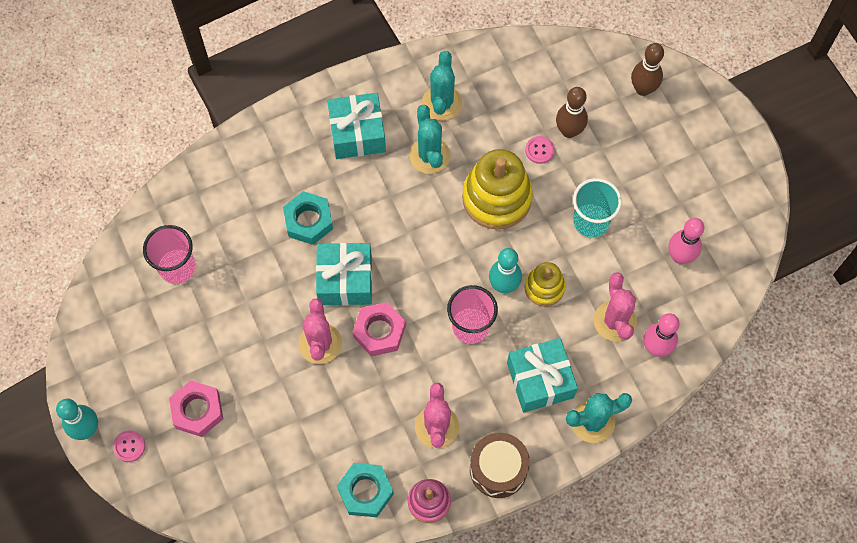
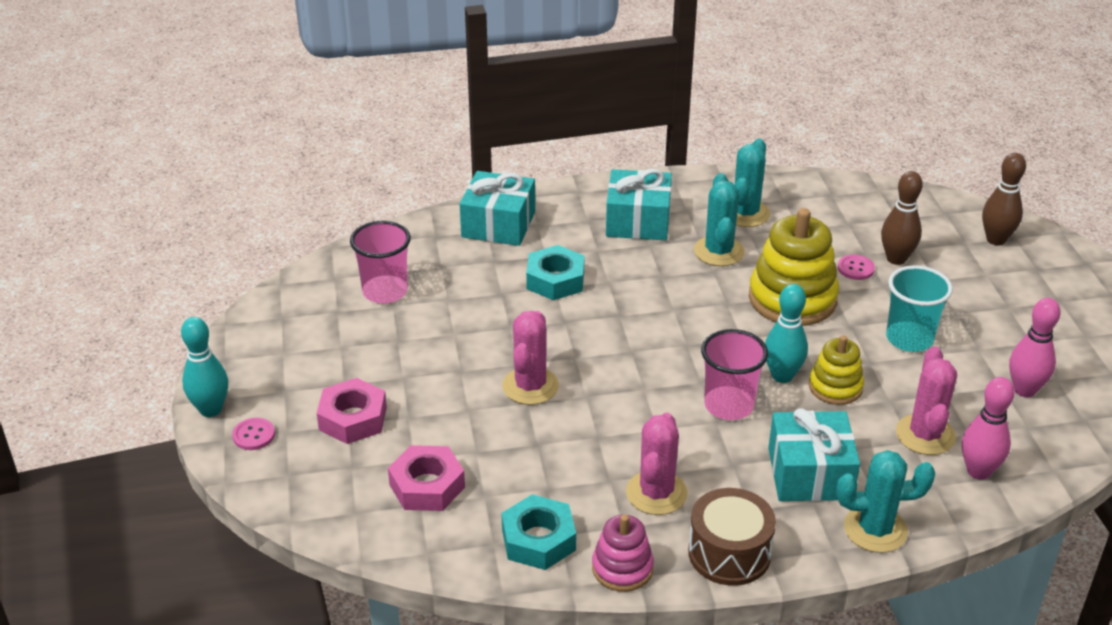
camera: 15 degrees right, 30 degrees down
(345, 280) = (581, 337): turquoise gift -> turquoise gift (498, 224)
(379, 331) = (609, 389): pink nut -> pink nut (427, 486)

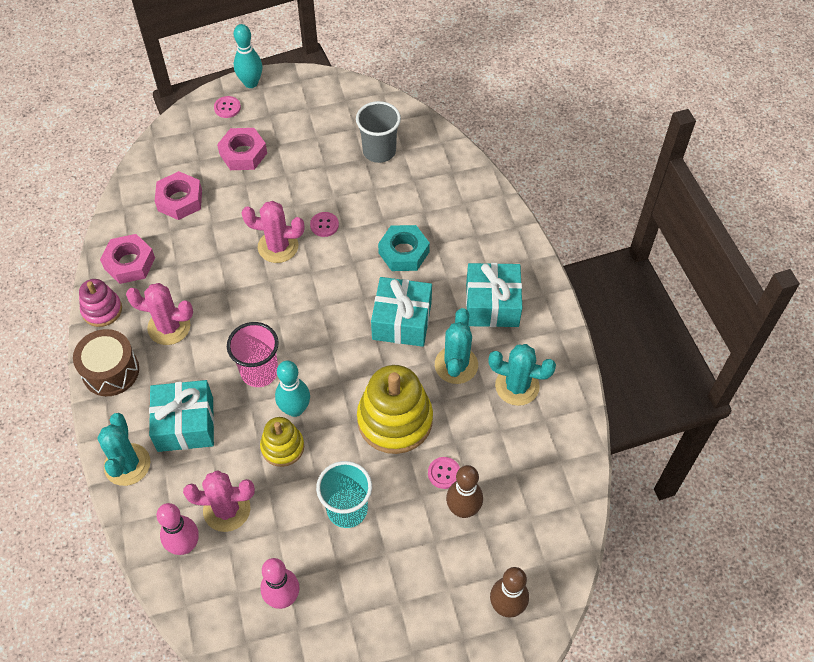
camera: 85 degrees right, 20 degrees up
(385, 291) = (379, 151): pink cup -> grey cup
(498, 224) = (473, 209): turquoise gift -> turquoise gift (402, 321)
(501, 343) = (324, 225): none -> pink button
(538, 540) = (129, 263): turquoise nut -> pink nut
(718, 251) = (456, 365): turquoise cactus -> turquoise cactus turned 75 degrees counterclockwise

